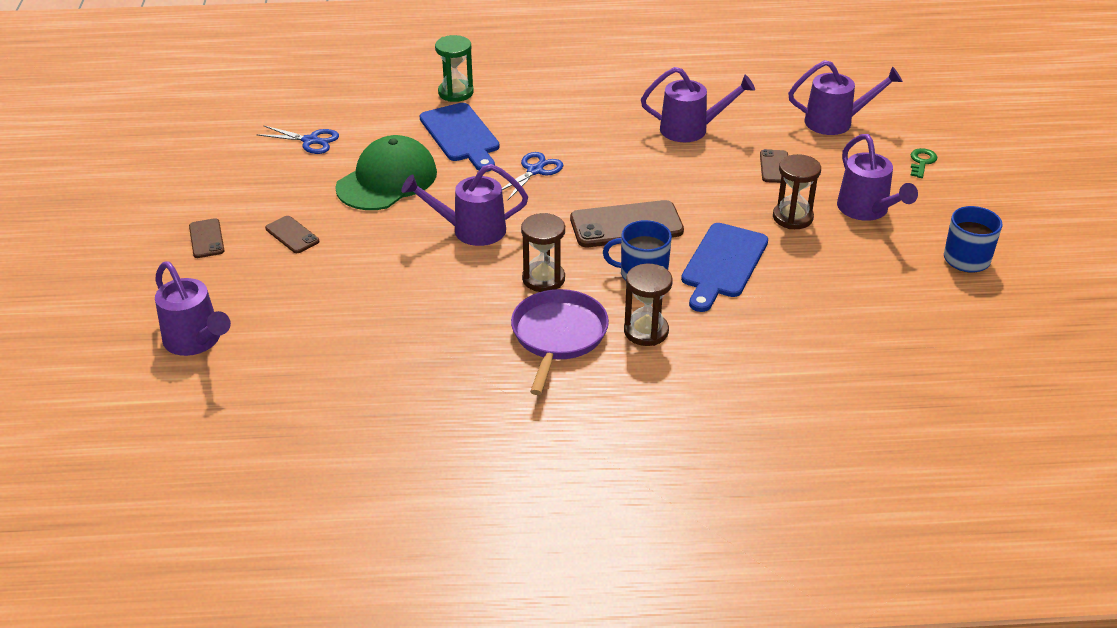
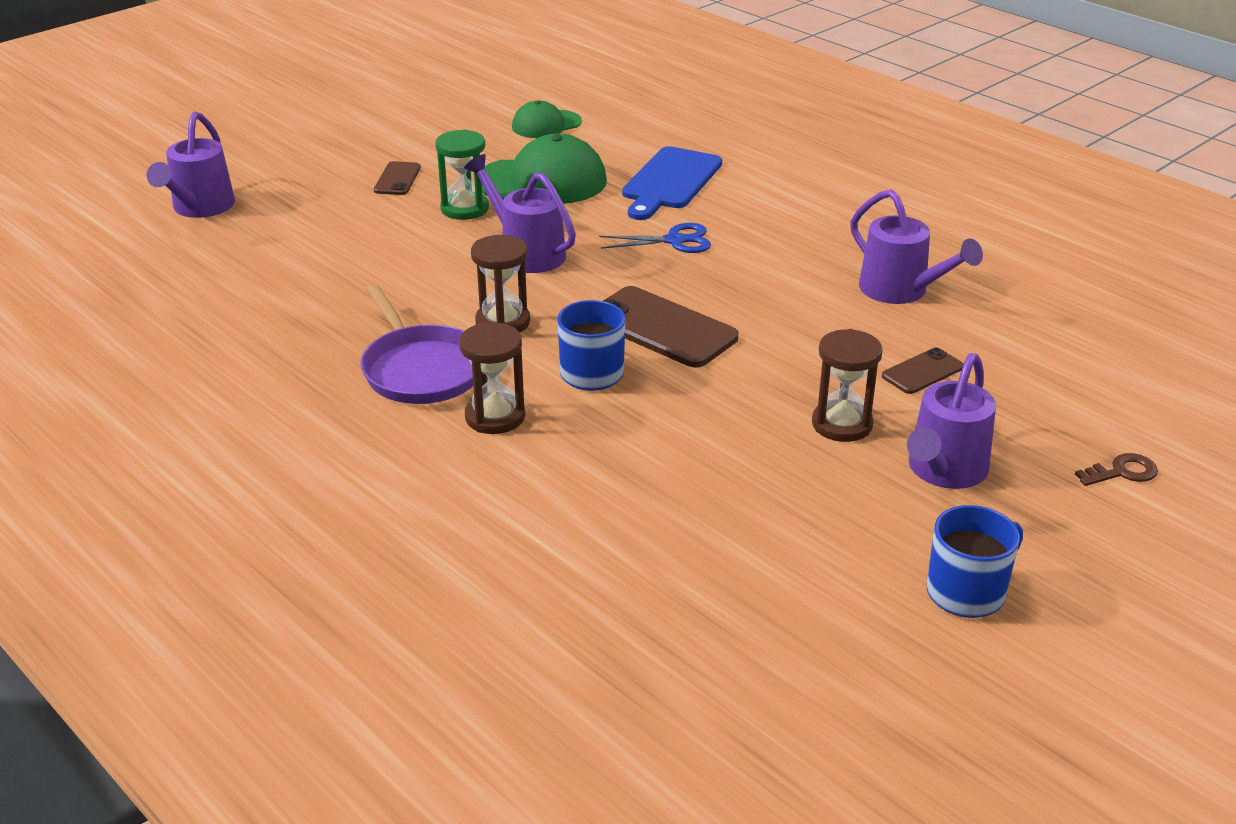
camera: 50 degrees right, 5 degrees down
(206, 239) = (341, 149): brown phone -> none
(310, 141) = (546, 124): blue scissors -> green cap
(455, 93) = (735, 148): green hourglass -> green hourglass (464, 209)
(558, 336) = (421, 369): purple pan -> purple pan turned 90 degrees clockwise
(722, 264) = (680, 415): blue cutting board -> none
(836, 122) = (1091, 375): purple watering can -> none
(921, 162) = (1122, 472): green key -> brown key

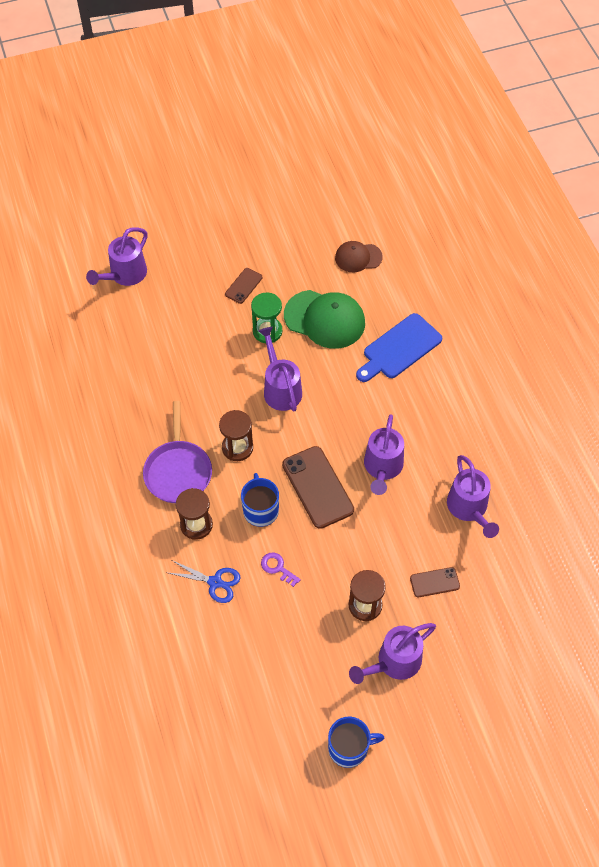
camera: 25 degrees right, 25 degrees up
(546, 124) = (358, 257): green cap -> brown cap
(668, 425) = (277, 568): none -> purple key
(675, 240) = (369, 409): blue scissors -> blue scissors (215, 582)
(742, 287) = (382, 468): none -> purple watering can
(1122, 472) = (485, 704): brown key -> none

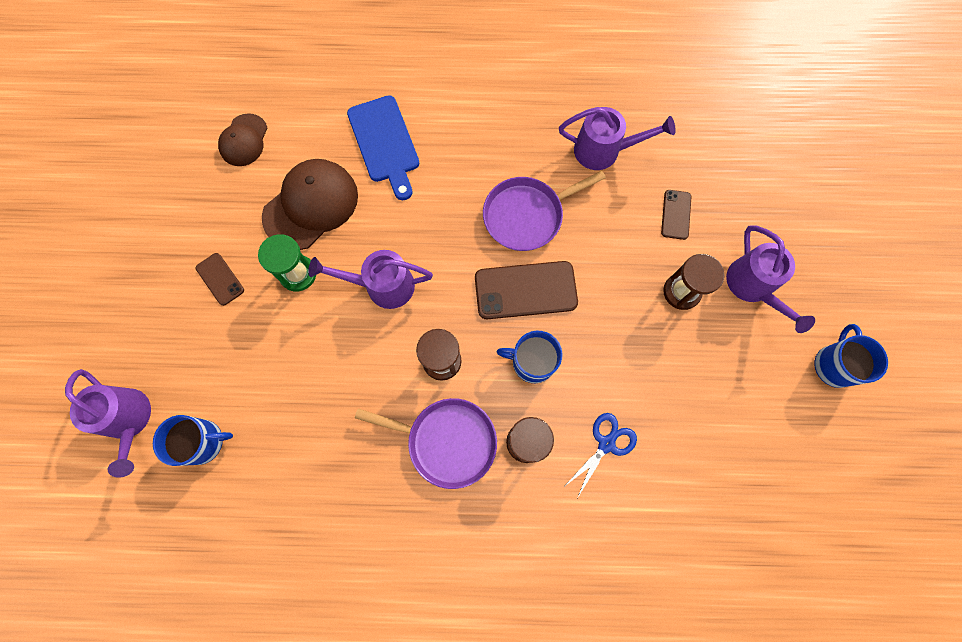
camera: 70 degrees left, 15 degrees up
(125, 322) = (203, 442): none -> blue mug
(277, 568) = (610, 368): purple key -> none
(324, 319) = (311, 205): green cap -> brown cap
(382, 468) = (526, 215): purple watering can -> purple pan

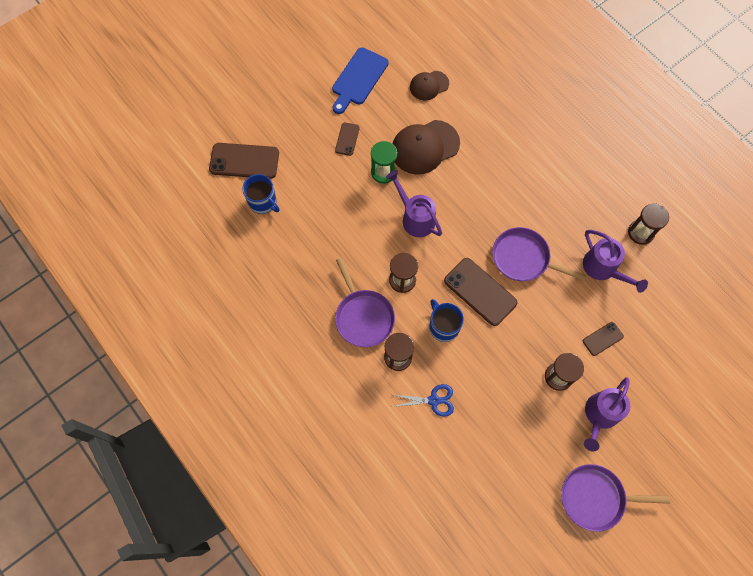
camera: 50 degrees right, 5 degrees down
(130, 421) = (244, 161): purple watering can -> brown phone
(311, 205) = (425, 147): brown cap -> brown cap turned 150 degrees clockwise
(385, 143) = (494, 153): blue cutting board -> blue cutting board (358, 79)
(596, 85) = (640, 233): none -> brown hourglass
(834, 365) = (595, 498): blue mug -> purple pan

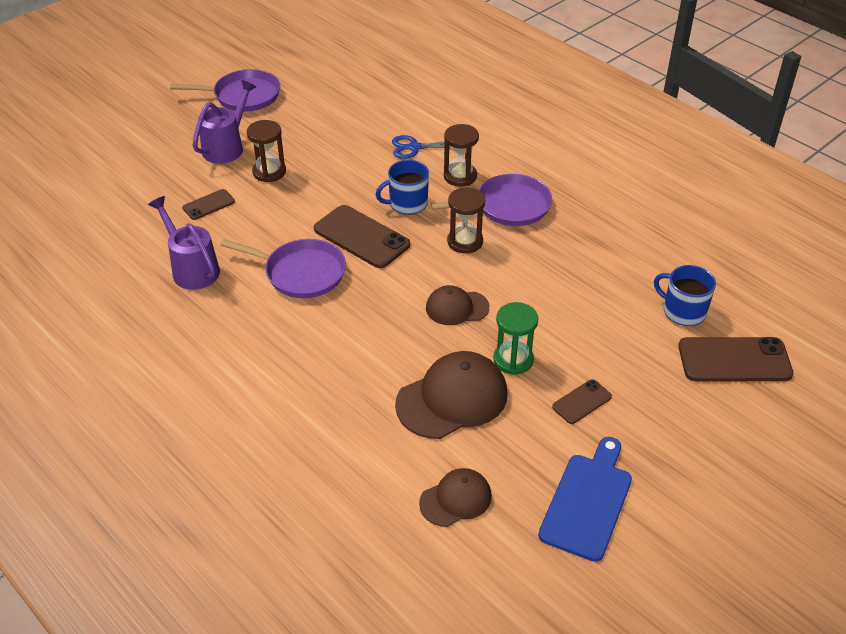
camera: 175 degrees right, 25 degrees down
(347, 139) = (581, 402): brown phone -> brown phone turned 45 degrees clockwise
(363, 317) = (508, 206): purple pan -> purple pan turned 105 degrees clockwise
(415, 217) = (457, 308): purple watering can -> brown cap
(443, 326) = (407, 204): blue mug -> blue mug turned 105 degrees clockwise
(640, 233) = (127, 311): brown hourglass -> none

